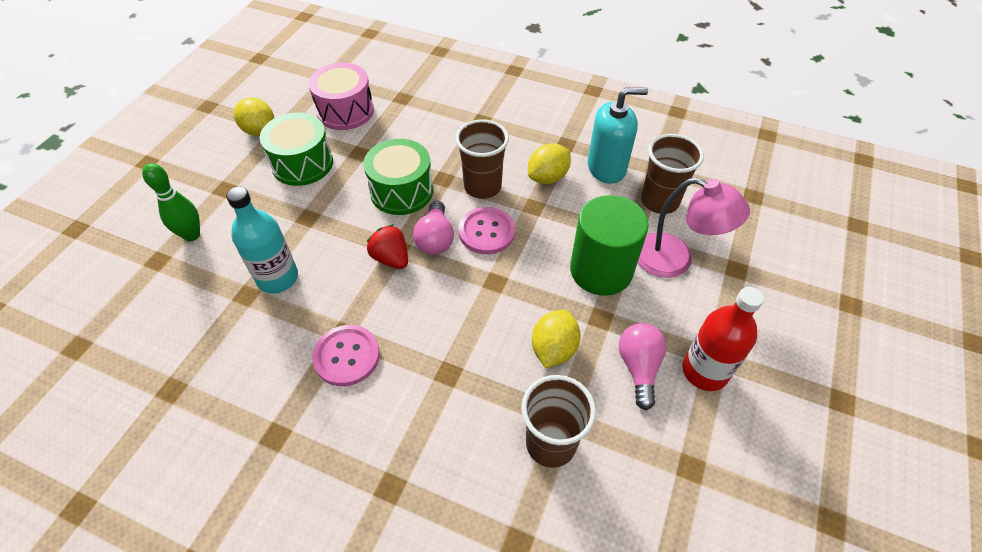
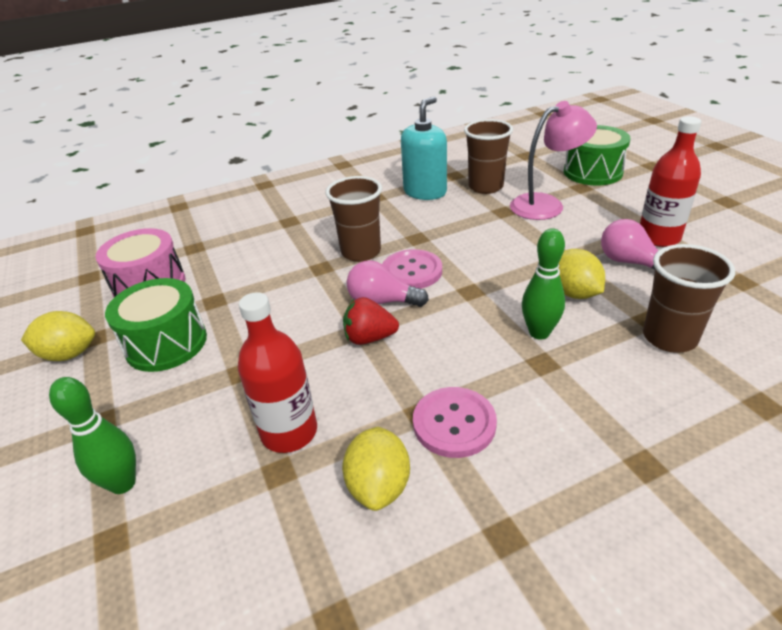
camera: 45 degrees left, 15 degrees down
(277, 278) = (289, 432): turquoise bottle -> red bottle
(401, 191) = (300, 296): green drum -> green drum (592, 172)
(435, 239) = (382, 302): pink light bulb -> pink light bulb turned 150 degrees clockwise
(481, 353) = (539, 333): none -> green bowling pin
(548, 177) = (397, 219): yellow lemon -> yellow lemon (379, 486)
(601, 270) = (519, 237): green cylinder -> none

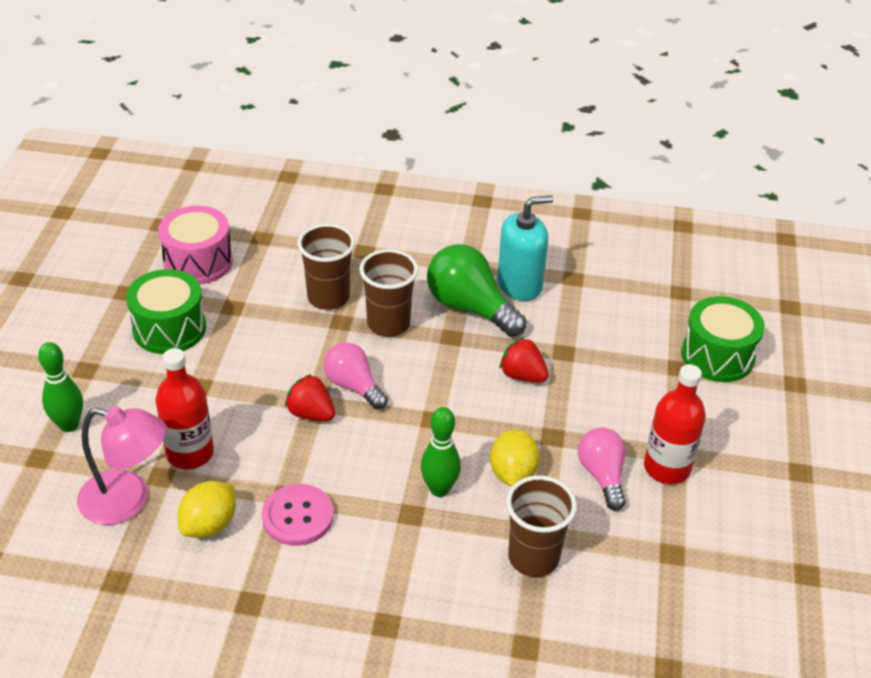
camera: 30 degrees right, 5 degrees up
(69, 354) = (101, 298): yellow lemon -> none
(408, 217) = (470, 308): none -> green light bulb
(412, 271) = (408, 370): pink button -> none
(485, 187) = (585, 312): brown cup -> brown cup (328, 297)
(495, 235) = (522, 375): none -> red strawberry
(546, 204) = (614, 368): pink lamp -> pink lamp (128, 501)

